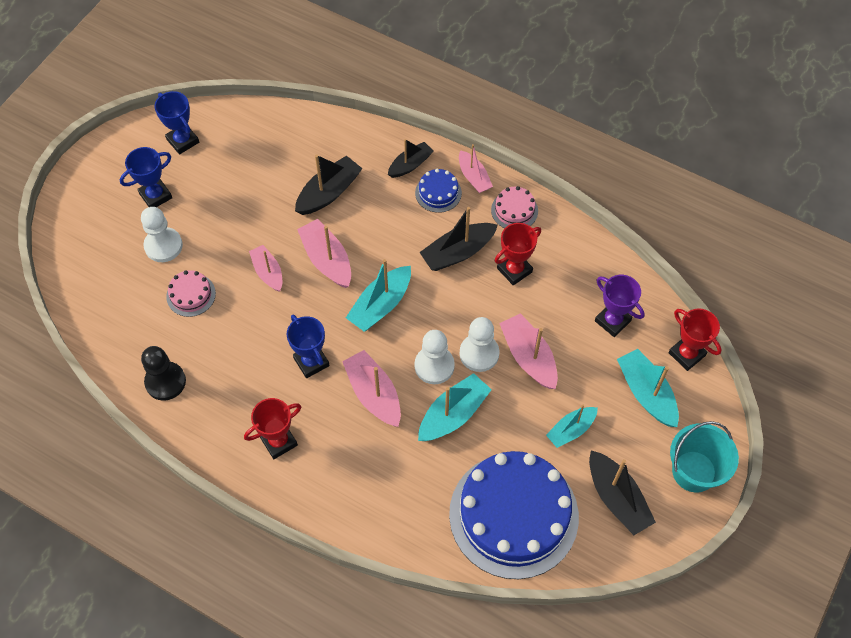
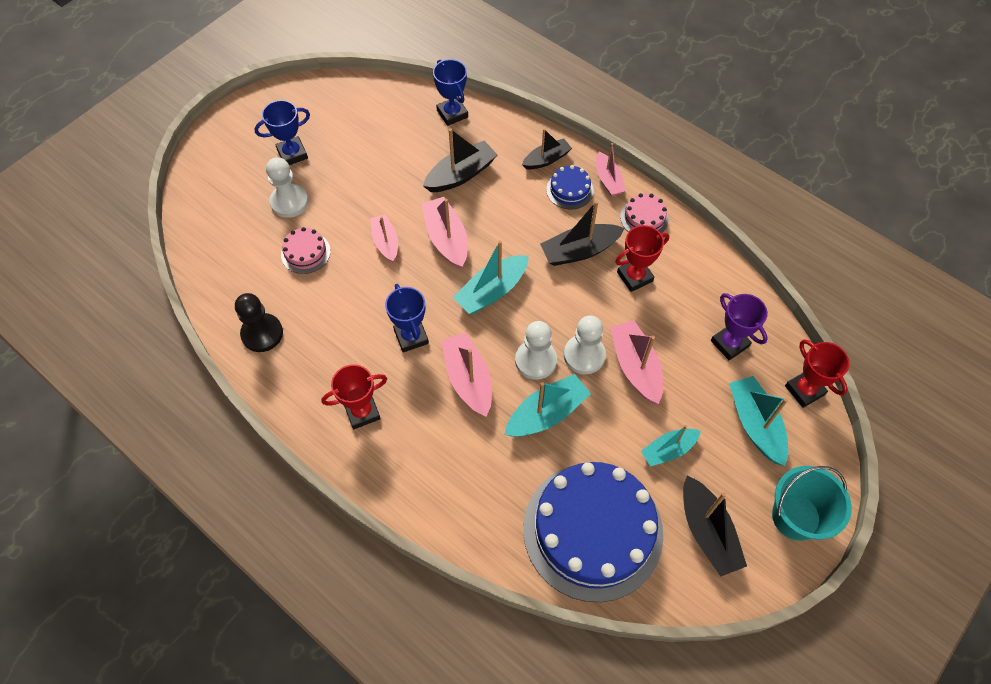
camera: 10 degrees right, 0 degrees up
(183, 141) = (329, 107): blue trophy -> blue trophy (452, 114)

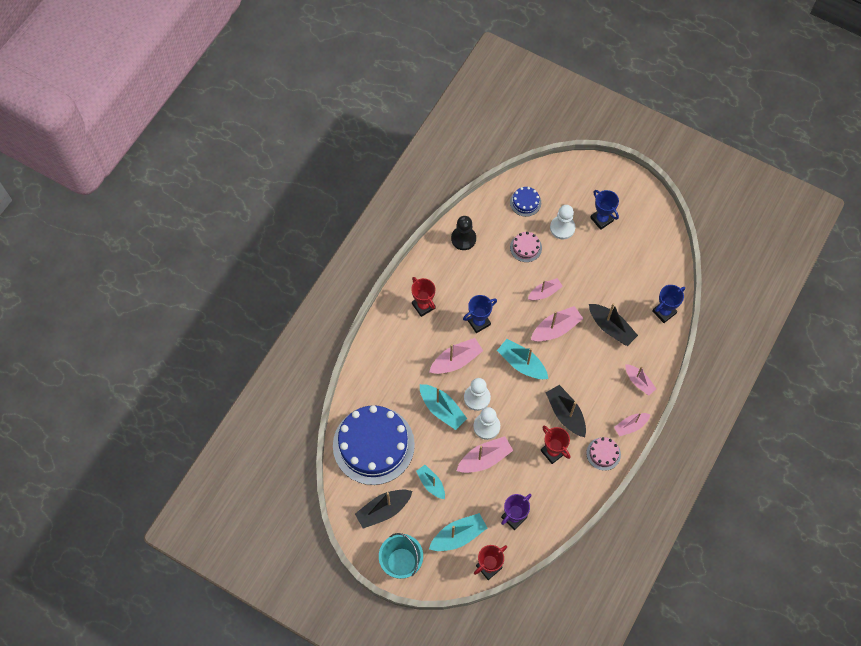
camera: 80 degrees right, 5 degrees up
(546, 159) = (638, 382): black boat -> pink boat
(569, 190) = (615, 401): blue cake -> blue cake (525, 202)

